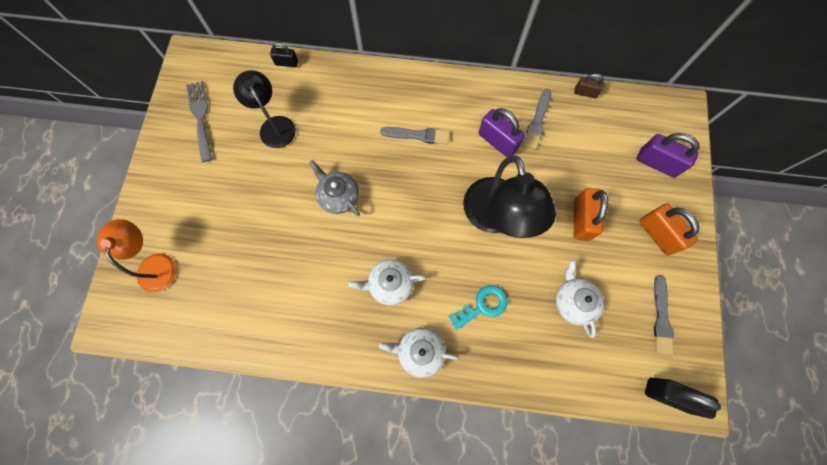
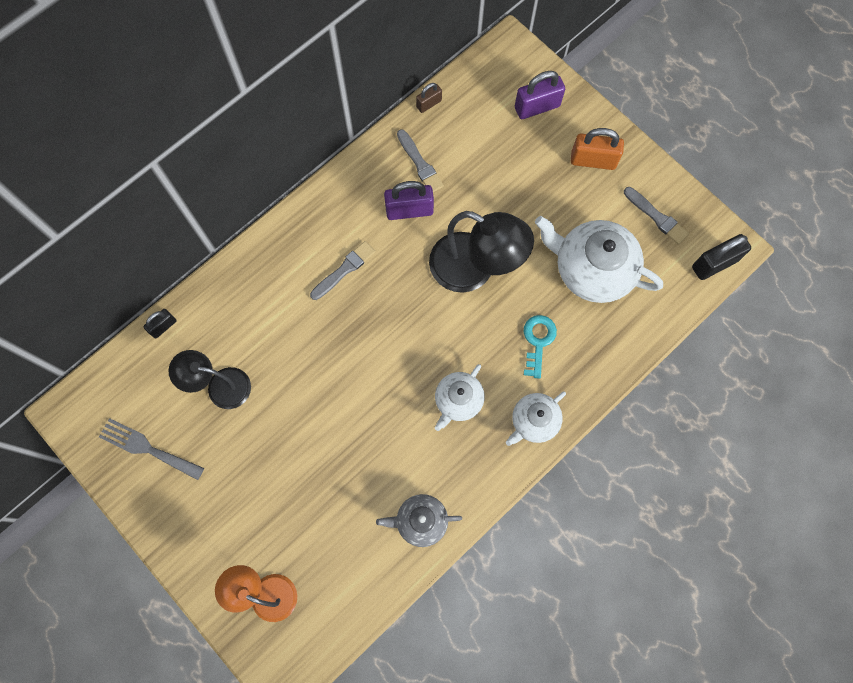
camera: 50 degrees left, 0 degrees up
(338, 196) = (342, 382): grey teapot -> grey teapot (420, 521)
(574, 302) = (592, 269): white teapot -> white teapot, size x1.77
(581, 220) = (533, 205): orange padlock -> none

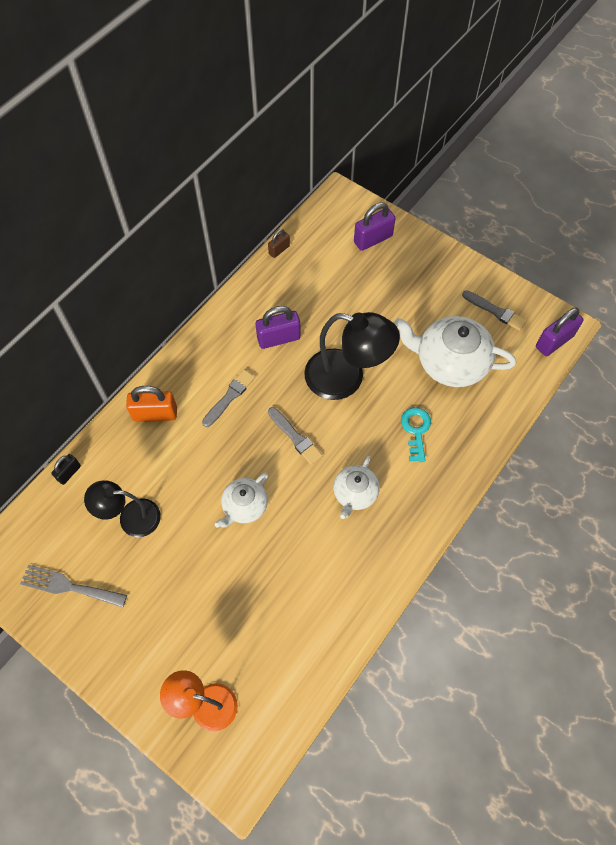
camera: 10 degrees left, 10 degrees down
(420, 163) = (280, 299): grey brush -> grey brush (295, 437)
(420, 521) = (342, 608): grey teapot -> none
(534, 421) = (427, 500): white teapot -> white teapot (244, 506)
(593, 160) = (430, 274): orange padlock -> orange padlock (155, 414)
(714, 264) = (554, 341): black padlock -> purple padlock

